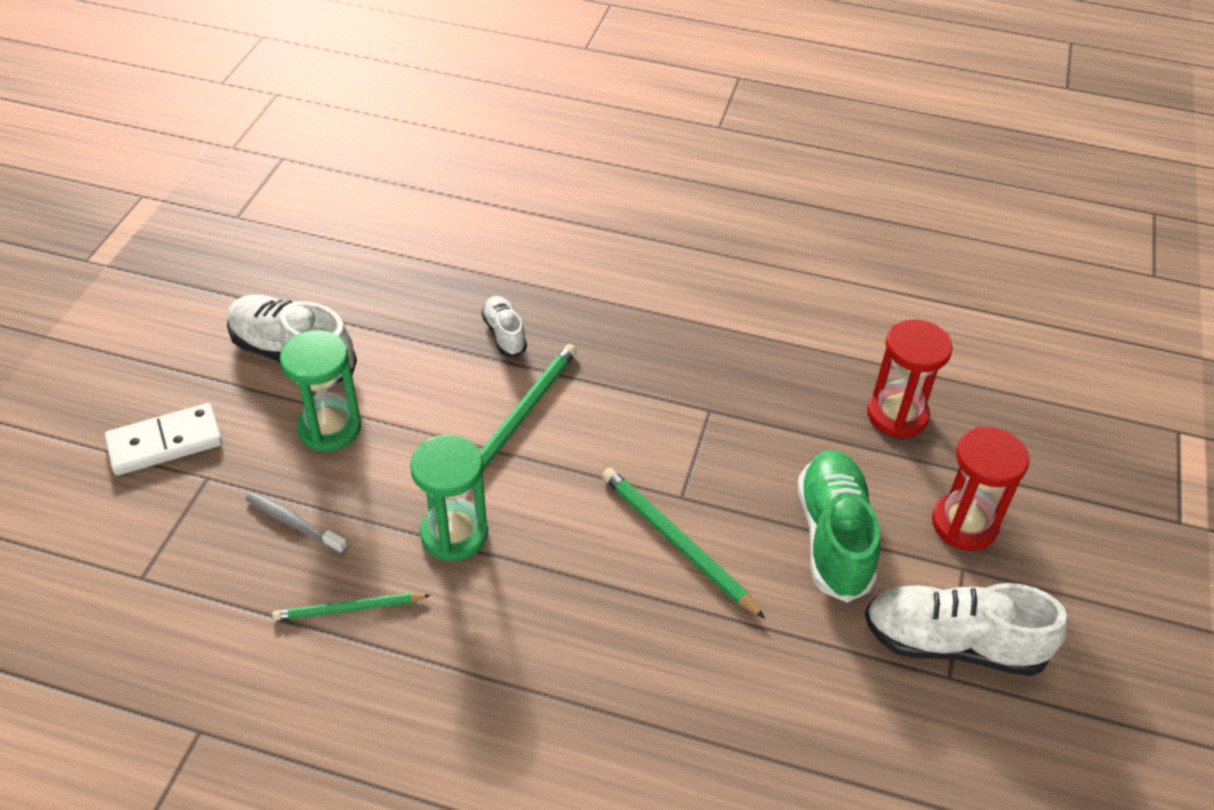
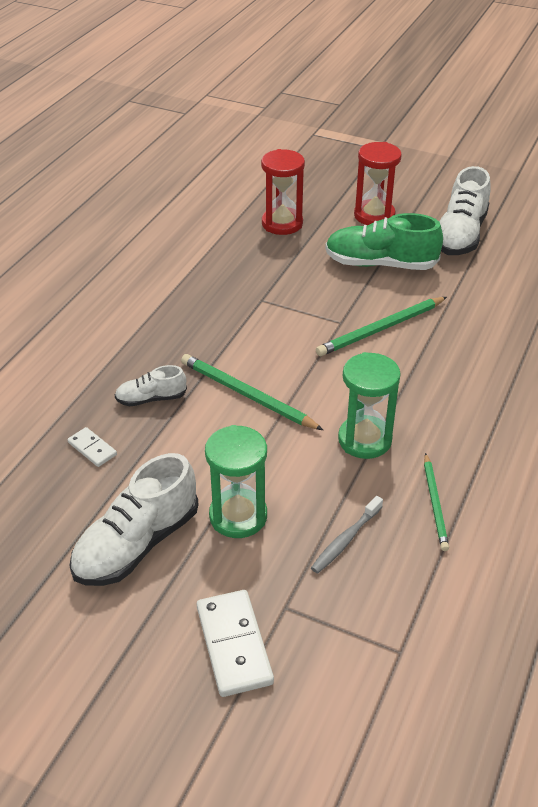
camera: 80 degrees left, 5 degrees down
(423, 302) = (92, 449): none -> white domino

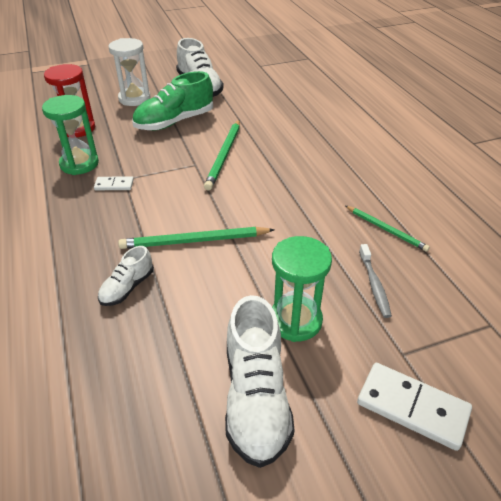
camera: 45 degrees left, 0 degrees up
(92, 449) = (126, 356): white domino -> white domino (114, 185)
(364, 440) = (302, 220): green hourglass -> green hourglass (79, 164)
(374, 215) = (134, 99): red hourglass -> white hourglass

